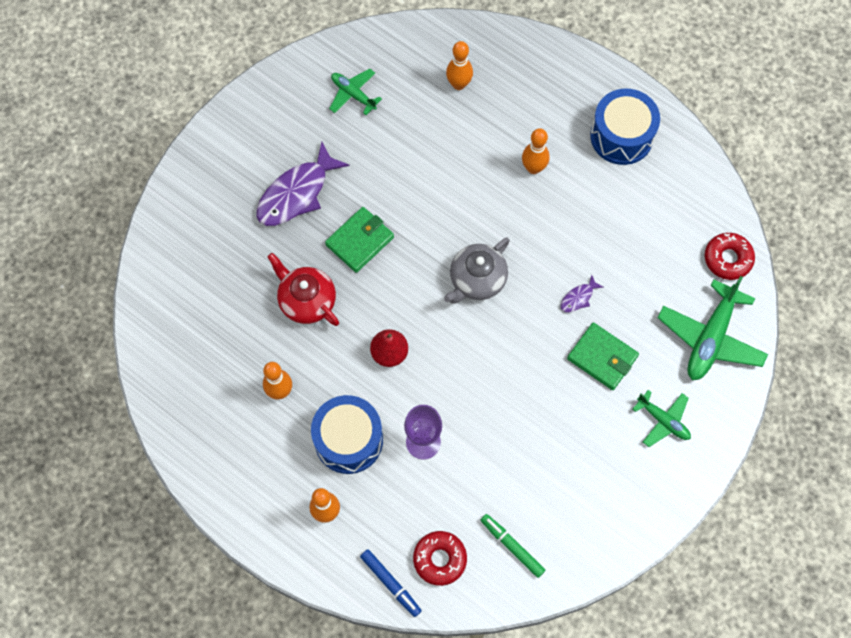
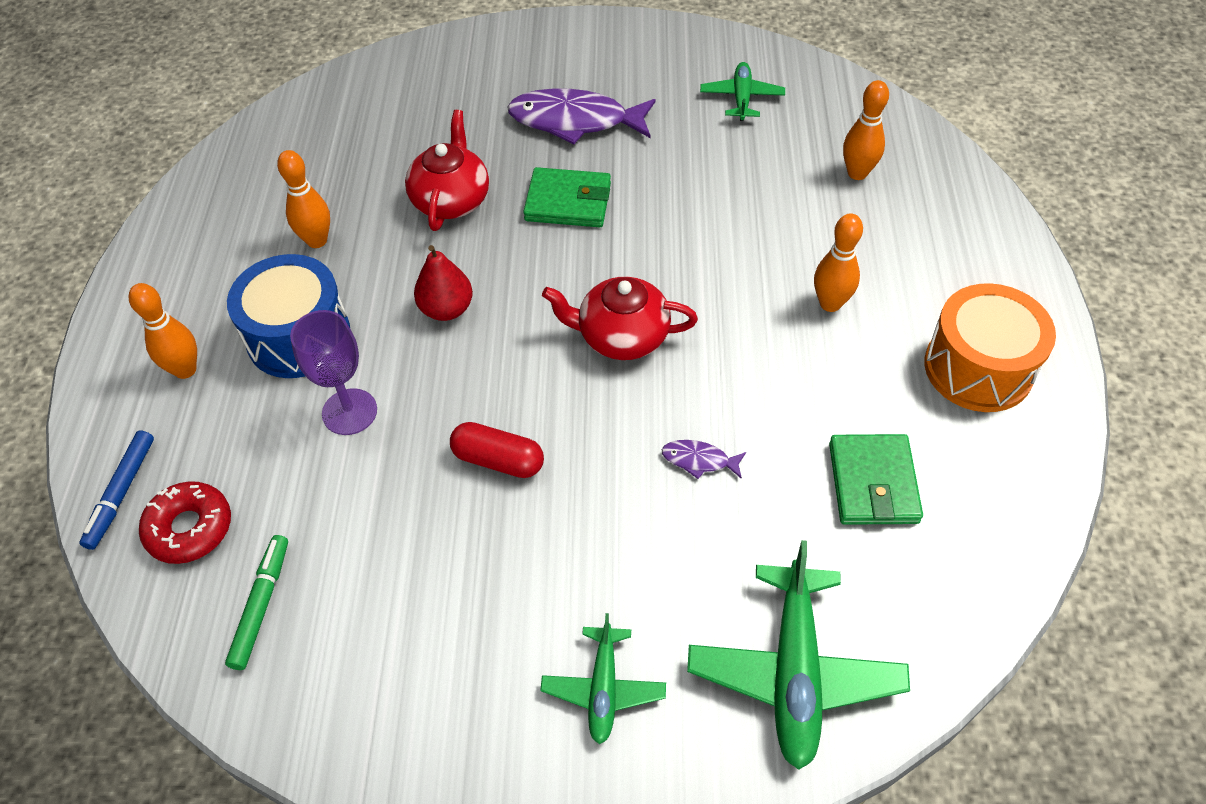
camera: 55 degrees right, 15 degrees down
(476, 280) = (621, 336): grey teapot -> red teapot
(509, 388) = (498, 460): none -> red capsule
(602, 357) = (636, 543): green wallet -> green wallet (873, 483)
(621, 136) = (978, 368): blue drum -> orange drum
(710, 338) = (794, 672): green plane -> green plane turned 75 degrees counterclockwise
(728, 259) = (942, 615): red donut -> none

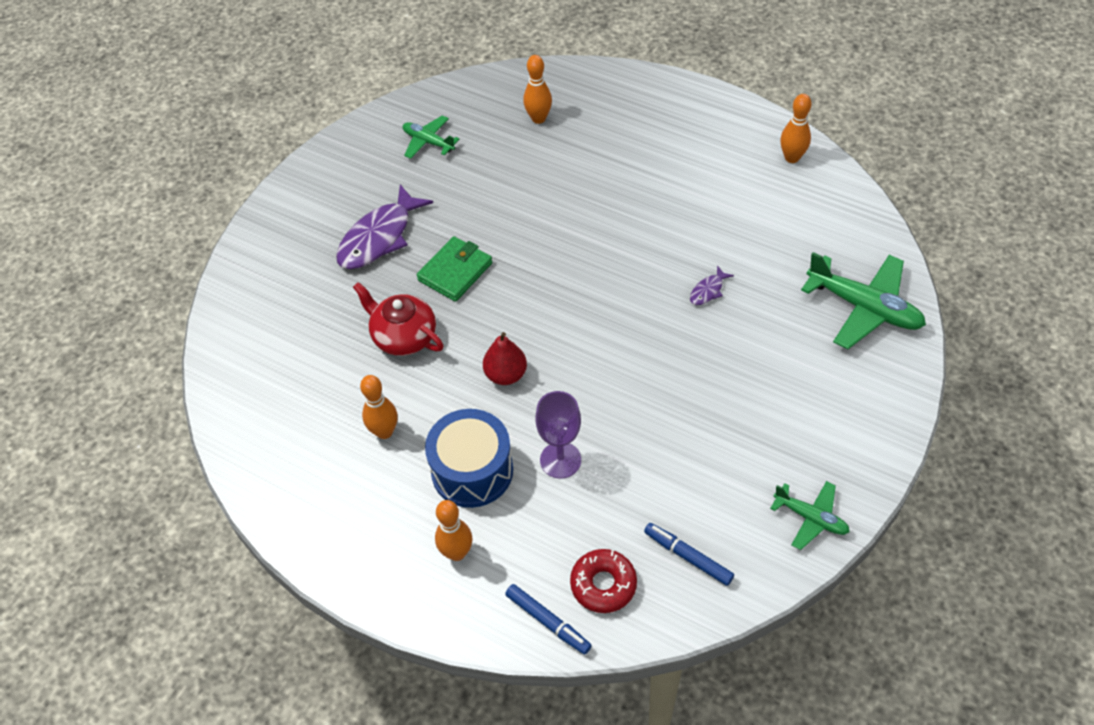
camera: 60 degrees left, 0 degrees up
(261, 605) = (688, 557): green marker -> blue marker
(498, 460) = (649, 390): red capsule -> none
(603, 689) = (833, 397): green plane -> green plane (811, 518)
(621, 336) = (591, 290): red teapot -> none
(830, 303) = (632, 179): orange bowling pin -> orange bowling pin (792, 158)
(873, 483) = (768, 220): green wallet -> none
(978, 368) = (719, 139): orange drum -> none

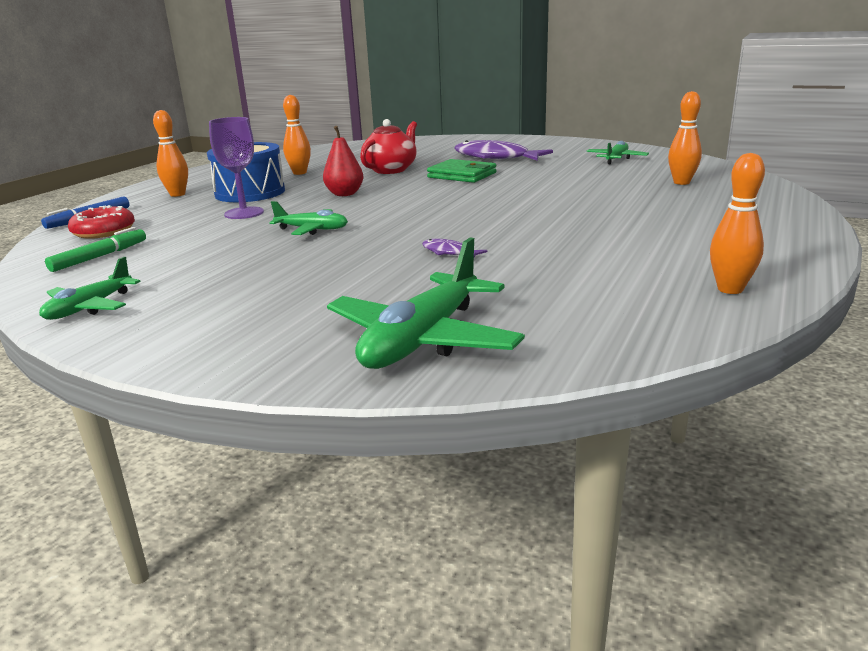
camera: 85 degrees right, 30 degrees down
(631, 390) = (312, 230): none -> green plane
(688, 557) = (99, 257): blue marker -> green marker

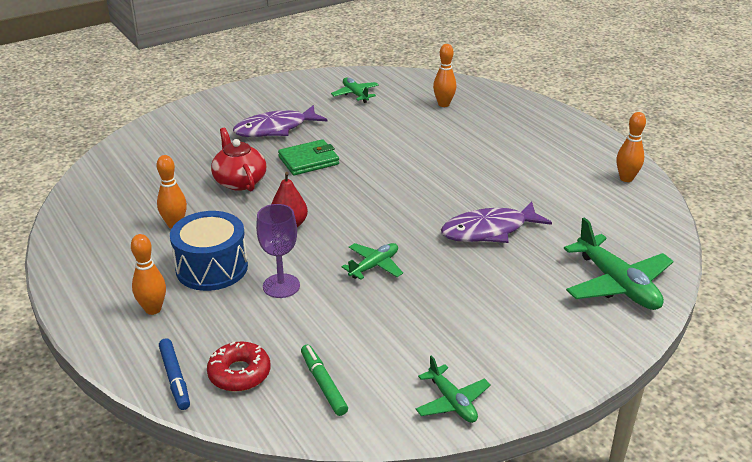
camera: 60 degrees left, 10 degrees up
(449, 252) = (489, 230): purple fish -> purple fish, size x2.23

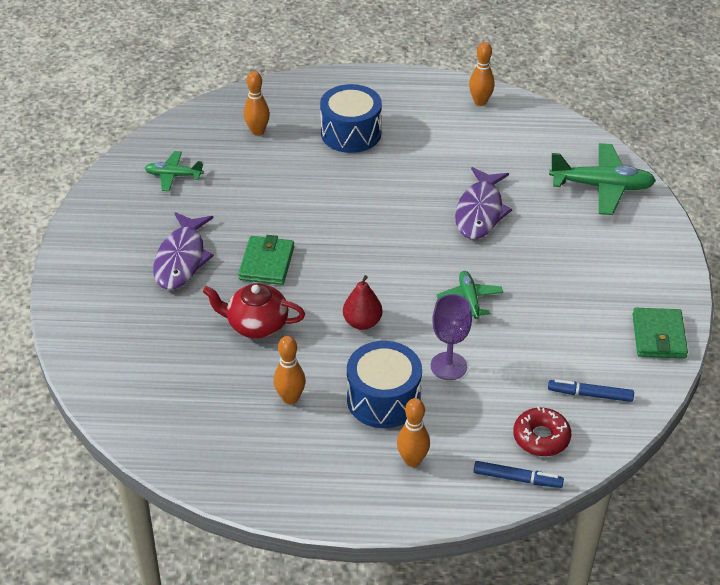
camera: 55 degrees left, 10 degrees up
(323, 384) = (590, 395): green marker -> blue marker
(452, 402) = (659, 336): green plane -> green wallet
(497, 138) = (351, 133): none -> blue drum

